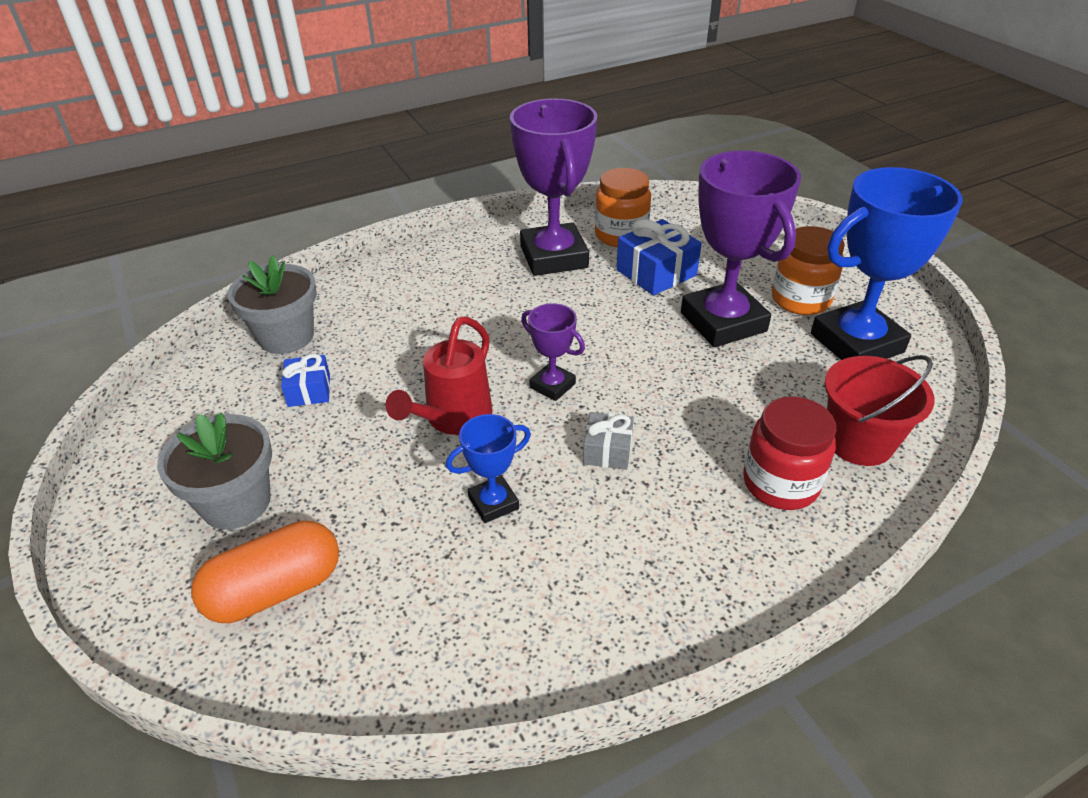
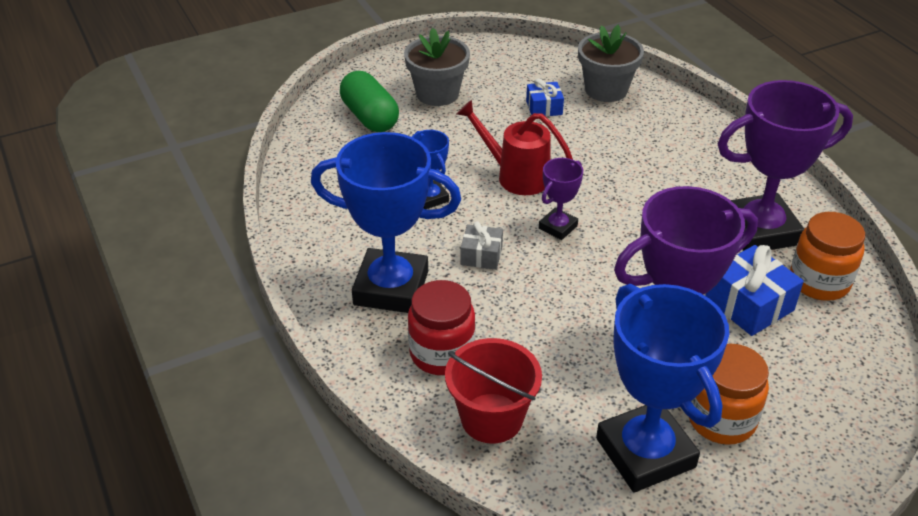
camera: 90 degrees right, 0 degrees up
(275, 589) = (370, 117): orange capsule -> green capsule
(680, 538) = (391, 288): none -> blue trophy

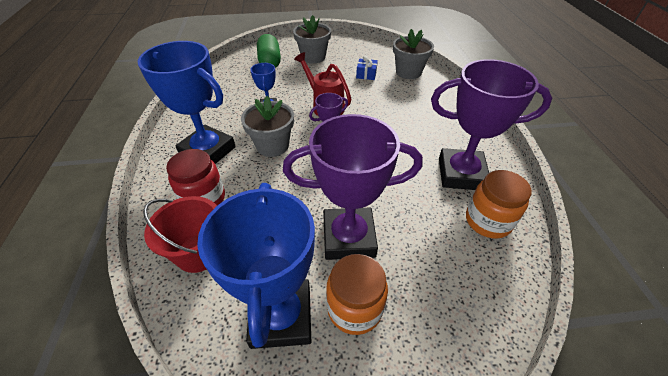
camera: 20 degrees right, 5 degrees up
(481, 255) = (272, 145): grey gift -> grey flower pot
(749, 304) = (425, 223): blue gift -> none

